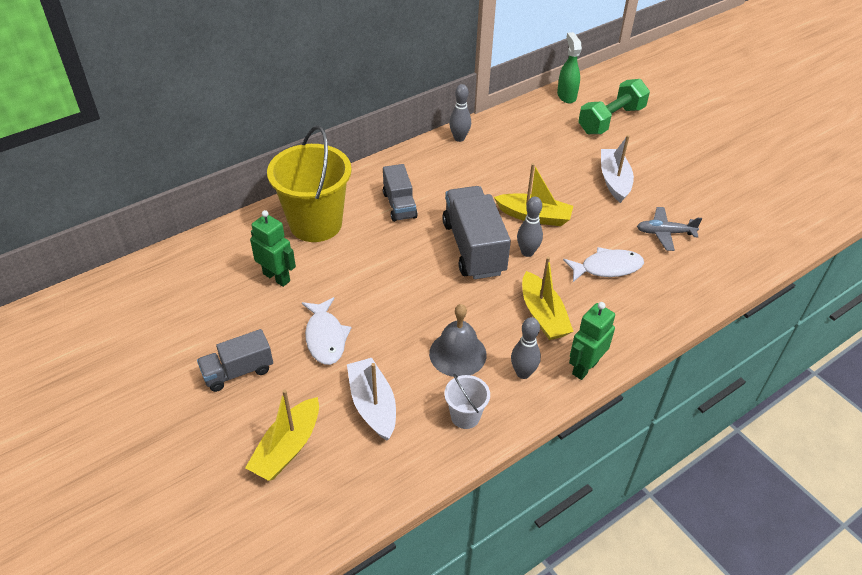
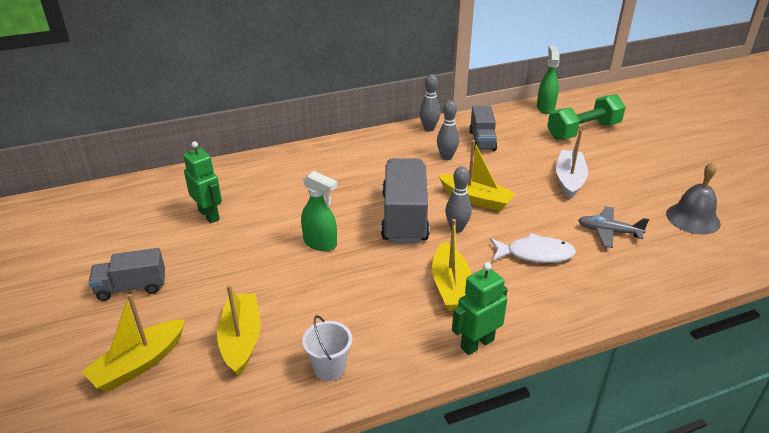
camera: 15 degrees right, 10 degrees down
(315, 224) = (266, 178): yellow bucket -> none
(325, 337) = (227, 271): white fish -> none
(373, 405) = (241, 340): white boat -> yellow boat
(399, 205) = (349, 173): grey truck -> grey truck (482, 141)
(404, 290) = (320, 243): none -> green spray bottle
(457, 354) = (348, 307): grey bell -> grey bell (693, 218)
(523, 373) = (408, 337): grey bowling pin -> grey bowling pin (446, 157)

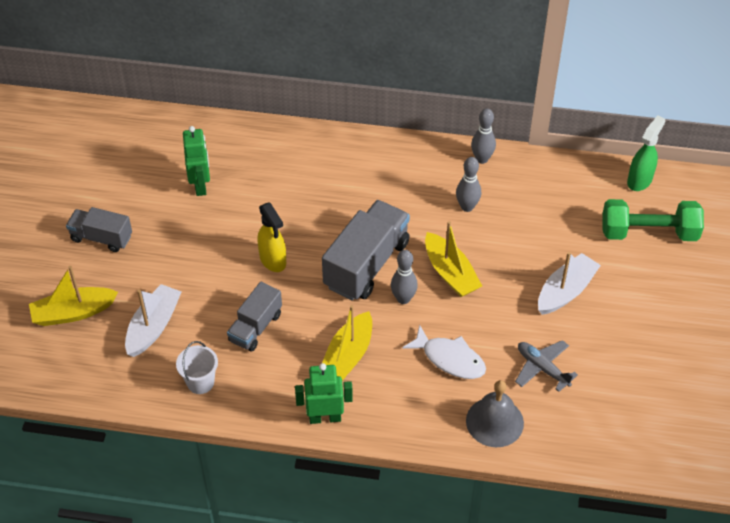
camera: 30 degrees right, 15 degrees up
(241, 340) = (153, 326): yellow boat -> white boat
(320, 243) = (273, 260): green spray bottle -> yellow spray bottle
(482, 141) = (523, 200): grey truck -> grey truck (255, 327)
(693, 218) = (644, 392): grey bell -> grey bell (494, 422)

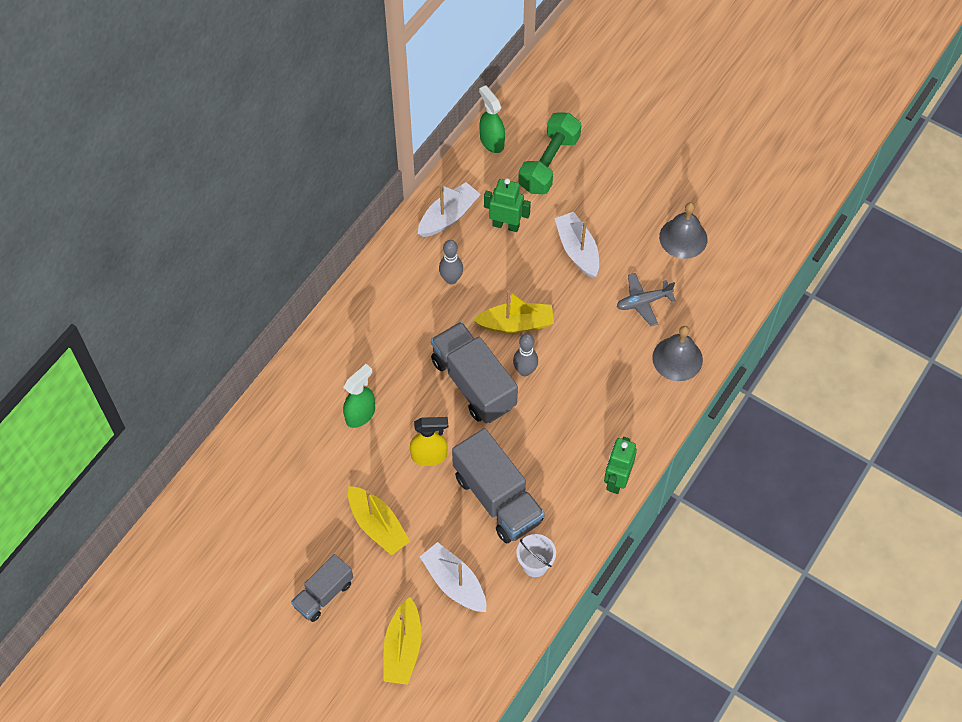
camera: 65 degrees left, 10 degrees up
(201, 185) = (305, 483): green robot -> green robot (506, 225)
(255, 327) = (497, 498): grey truck -> grey truck, size x1.69
(288, 196) = (360, 414): none -> green spray bottle
(347, 356) = (563, 438): yellow boat -> yellow boat (378, 525)
(450, 359) = (603, 363): white fish -> none
(482, 159) = (403, 243): grey bowling pin -> none
(533, 180) = (448, 216): none -> white boat
(643, 376) = (683, 238): none -> grey bell

